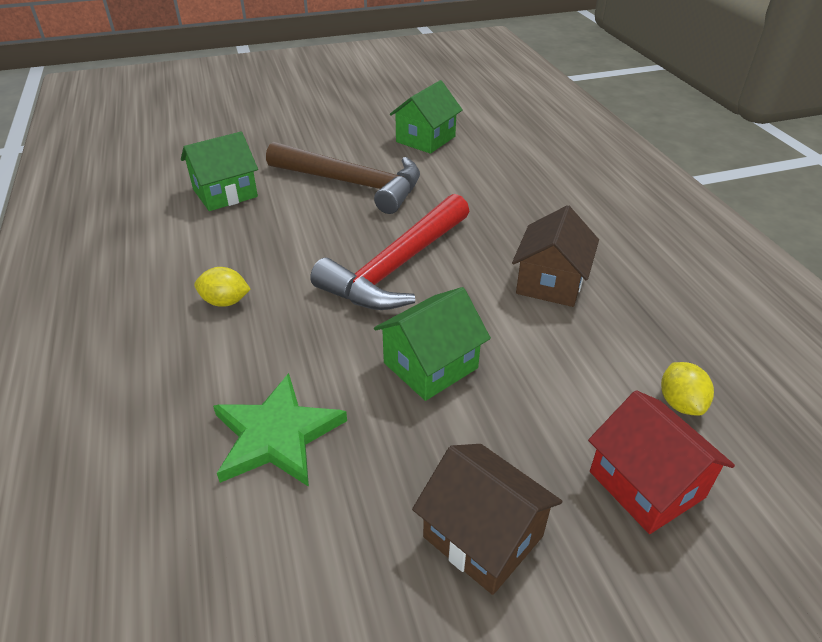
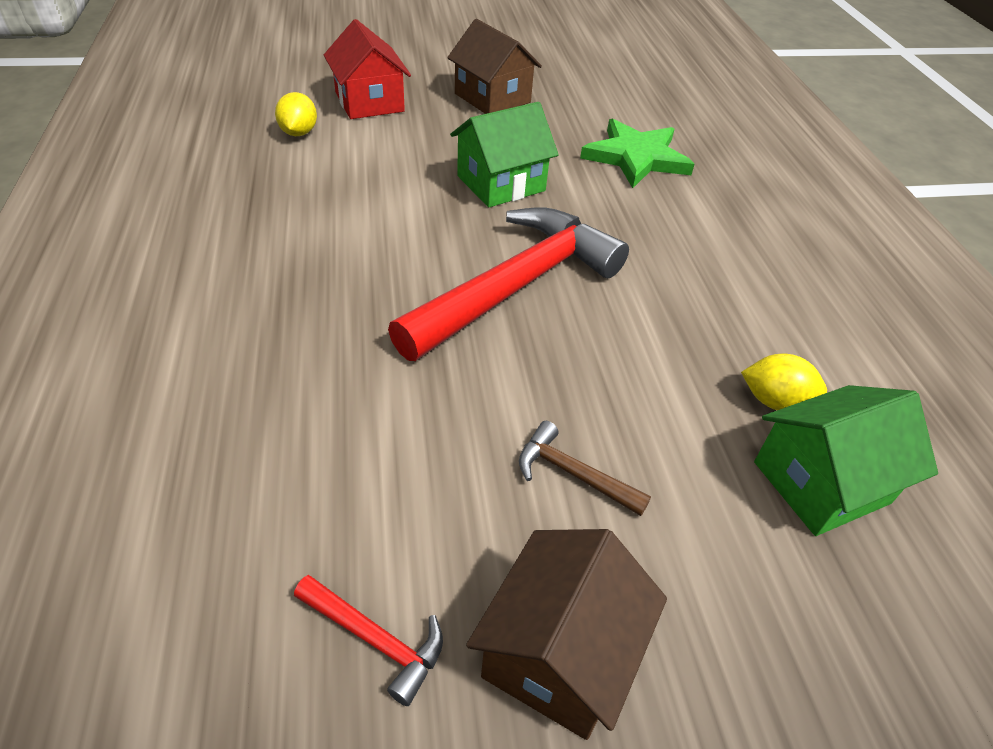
camera: 175 degrees left, 5 degrees up
(225, 302) = (726, 270): yellow lemon -> yellow lemon (774, 401)
(353, 184) = (573, 474): brown hammer -> brown hammer, size x0.41
(425, 139) = (376, 639): green house -> red hammer
(550, 282) = (331, 241): brown house -> brown house (559, 653)

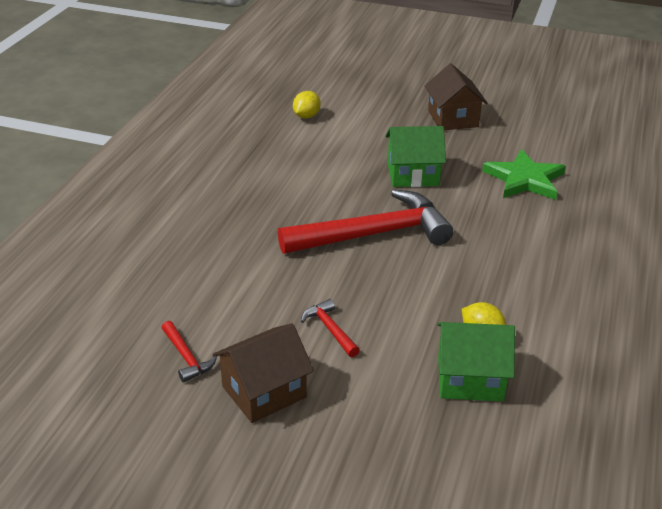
camera: 30 degrees right, 10 degrees down
(369, 102) = (365, 105): red house -> none
(573, 474) = (330, 329): brown hammer -> red hammer

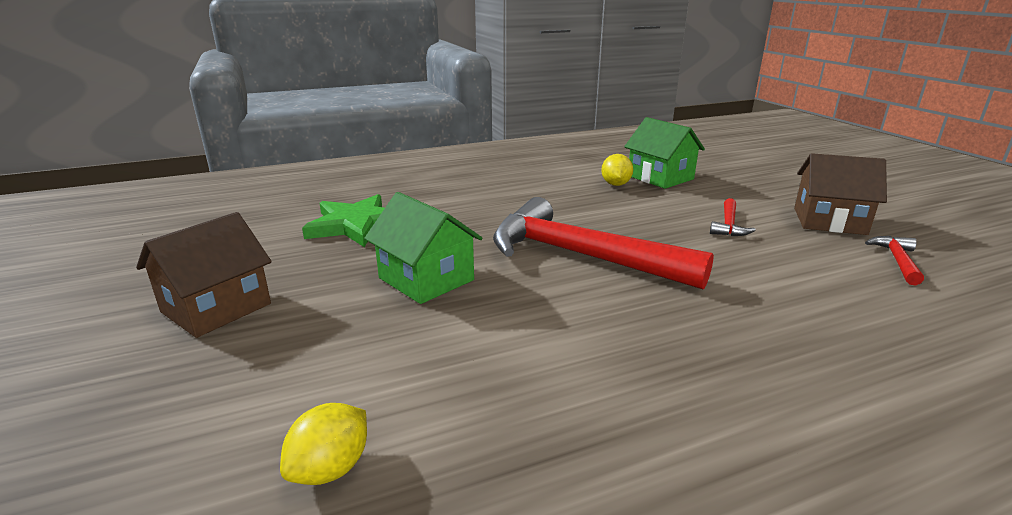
camera: 130 degrees left, 10 degrees down
(306, 116) = (331, 468): yellow lemon -> yellow lemon turned 45 degrees counterclockwise

